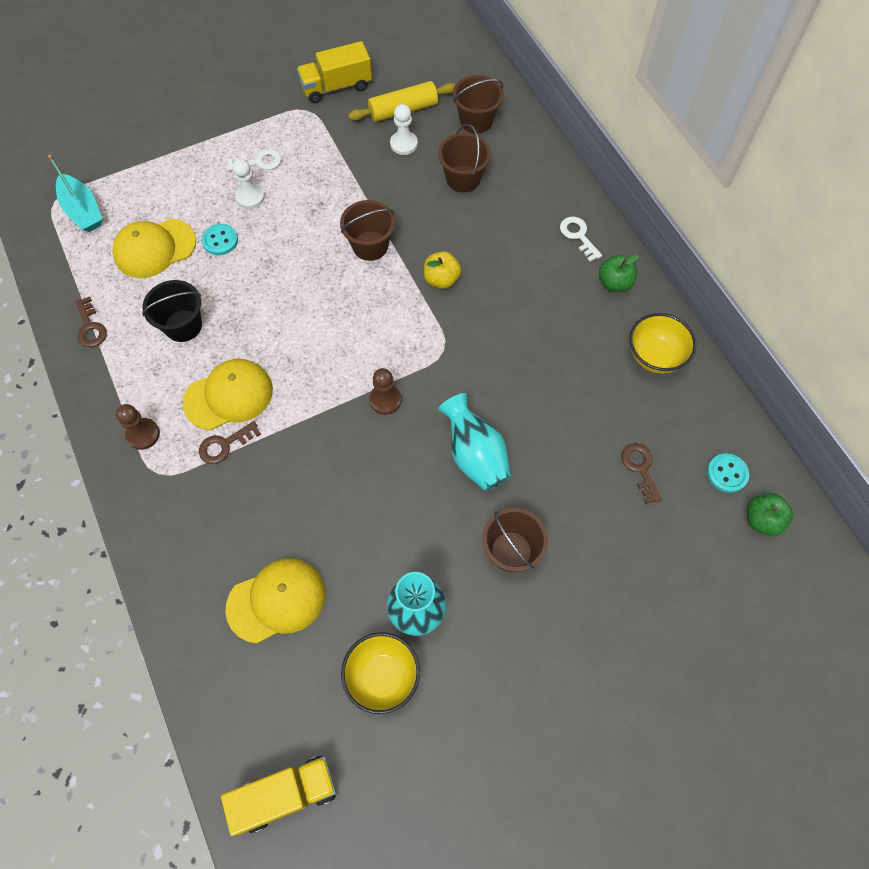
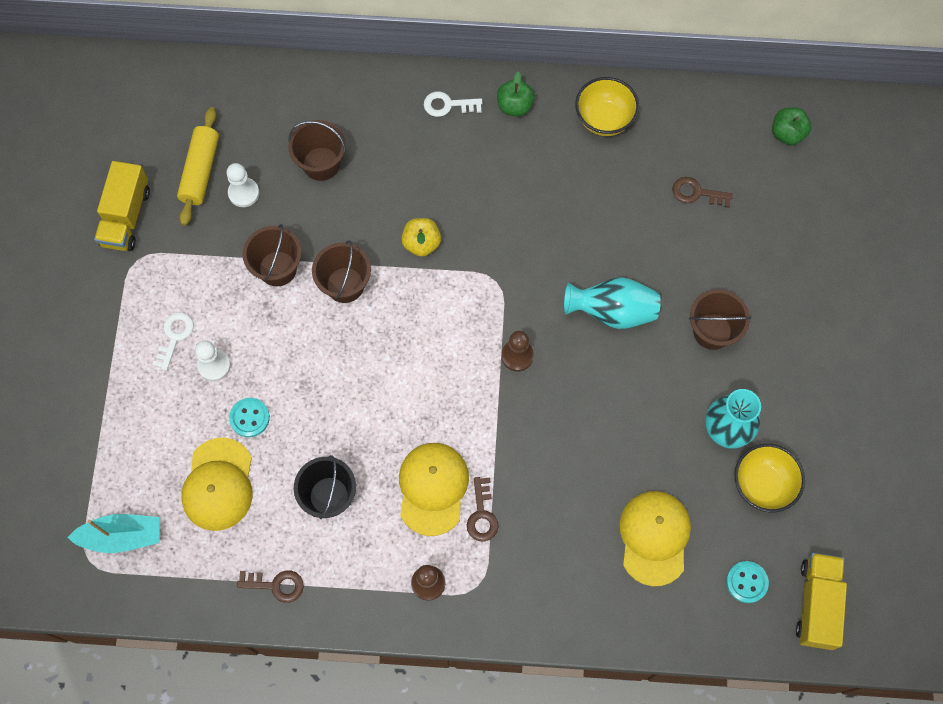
camera: 60 degrees left, 5 degrees up
(476, 121) = (259, 114): brown bucket -> brown bucket (277, 268)
(727, 473) = (736, 133): turquoise button -> turquoise button (746, 582)

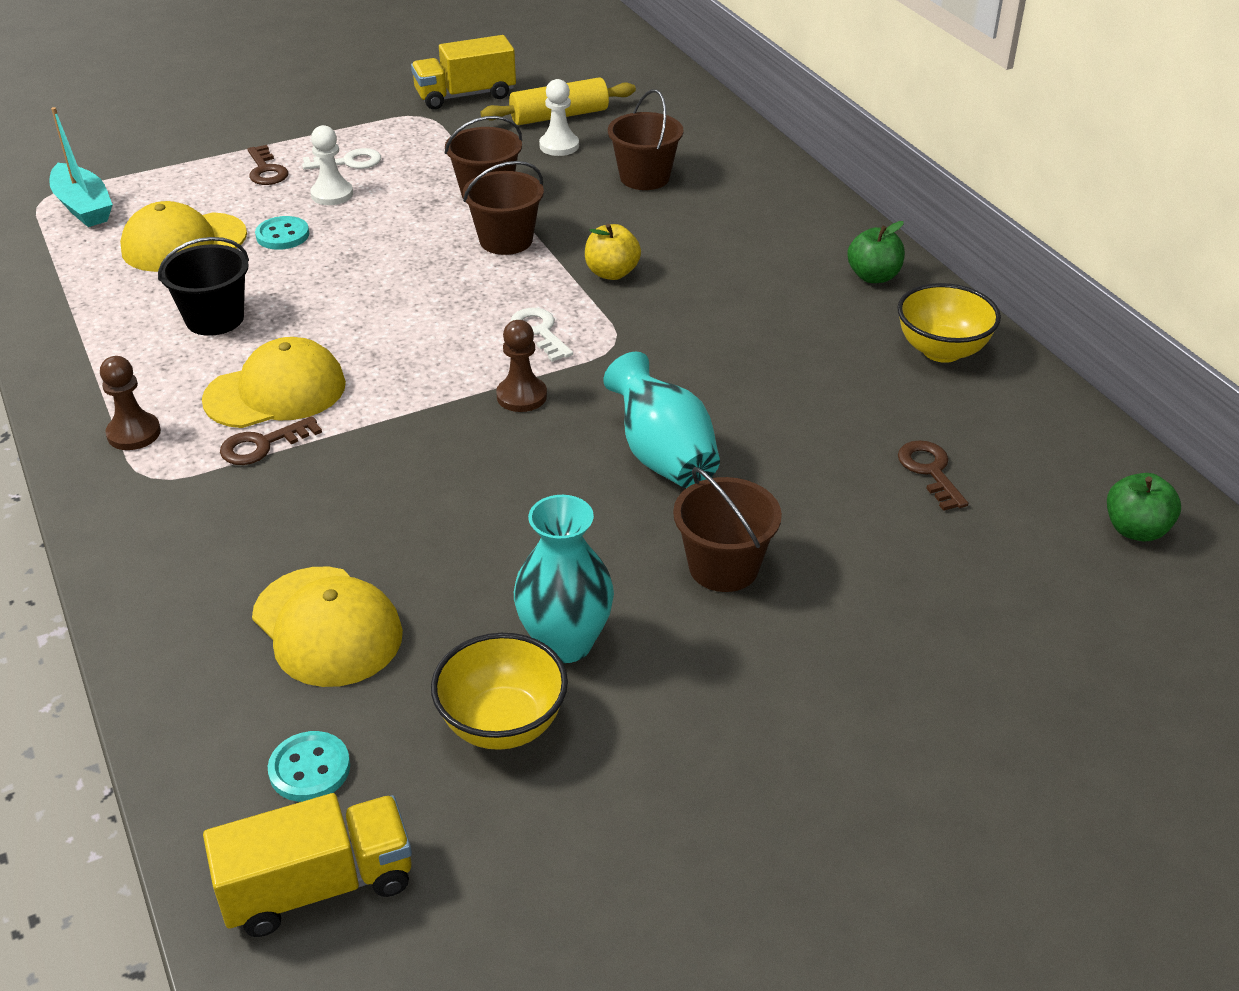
camera: 60 degrees right, 30 degrees down
(276, 585) = (72, 320): brown key -> brown key (266, 170)
(448, 105) = (816, 231): white key -> white key (539, 332)
(654, 537) = (327, 626): yellow cap -> yellow cap turned 75 degrees clockwise

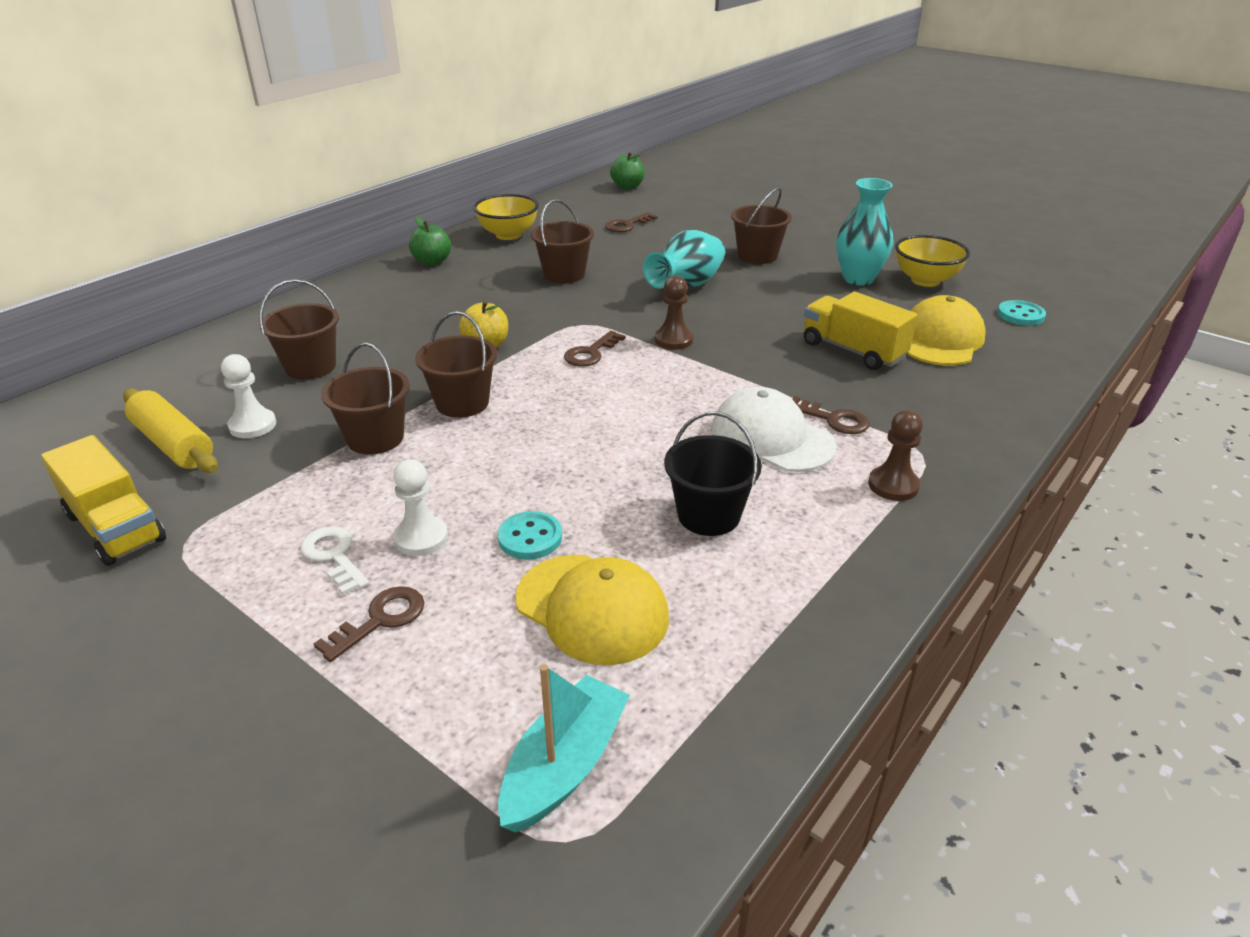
camera: 115 degrees left, 5 degrees down
(275, 392) = (771, 438): yellow cap -> white cap
(318, 886) = (1063, 295): yellow truck -> yellow truck (853, 350)
(539, 332) = (591, 353): white key -> brown key
(768, 365) = (564, 274): none -> brown bucket

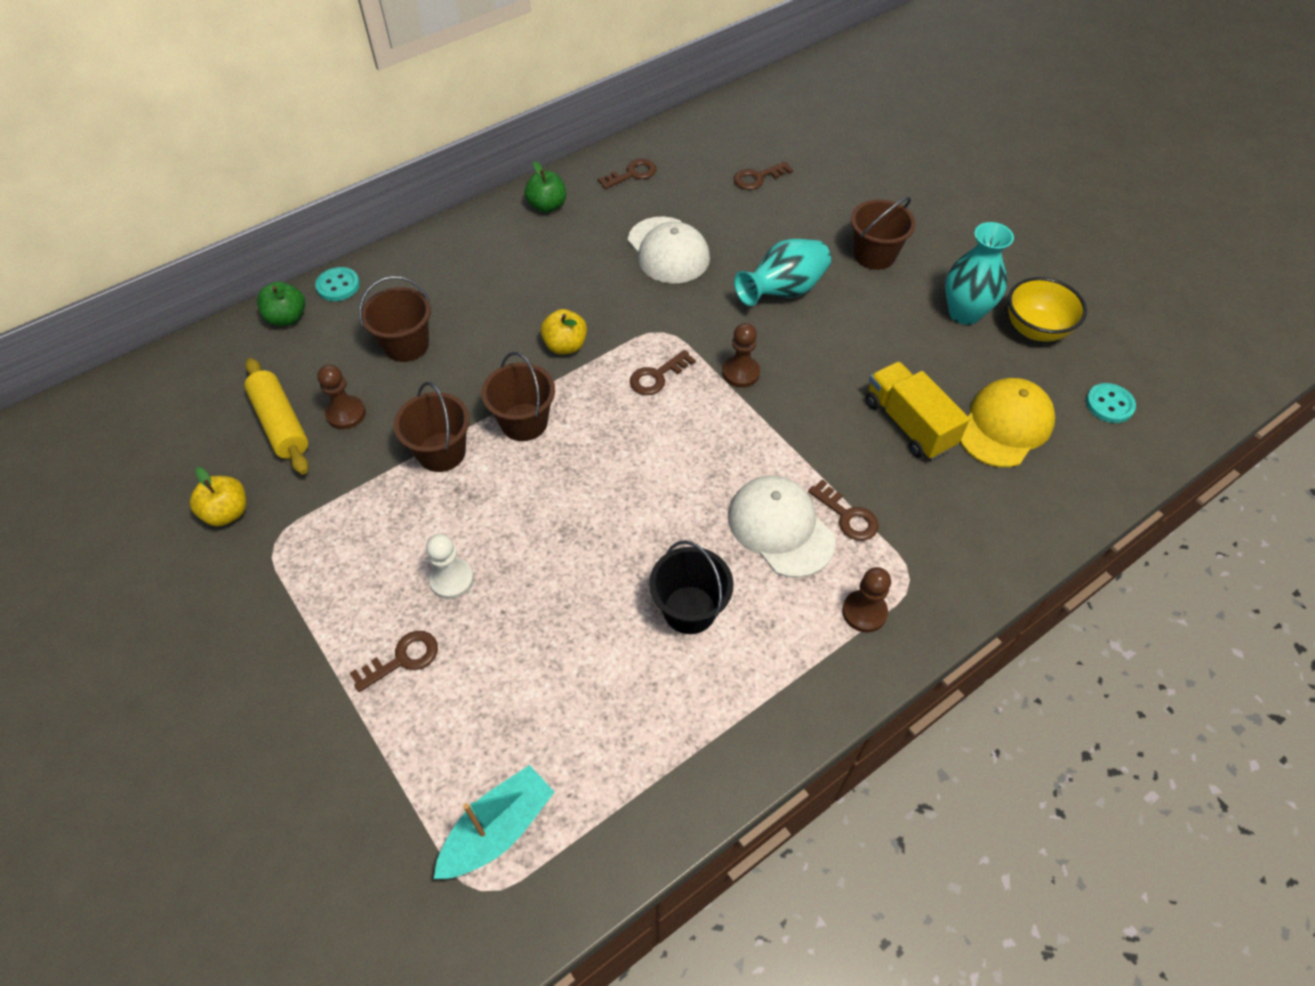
camera: 15 degrees right, 20 degrees up
(115, 527) = (227, 512): yellow truck -> yellow apple
(253, 425) = (346, 414): white pawn -> brown pawn
(334, 556) = (382, 583): white key -> none
(508, 235) = (632, 174): yellow bowl -> brown key
(530, 538) = (536, 600): turquoise button -> turquoise button (338, 286)
(564, 274) = (668, 250): brown bucket -> white cap
(592, 608) = (562, 687): yellow cap -> none
(627, 186) = (781, 107): green apple -> green apple (287, 318)

